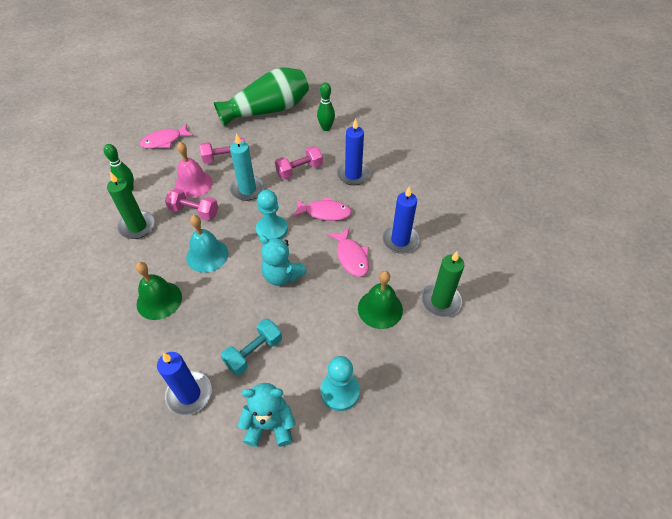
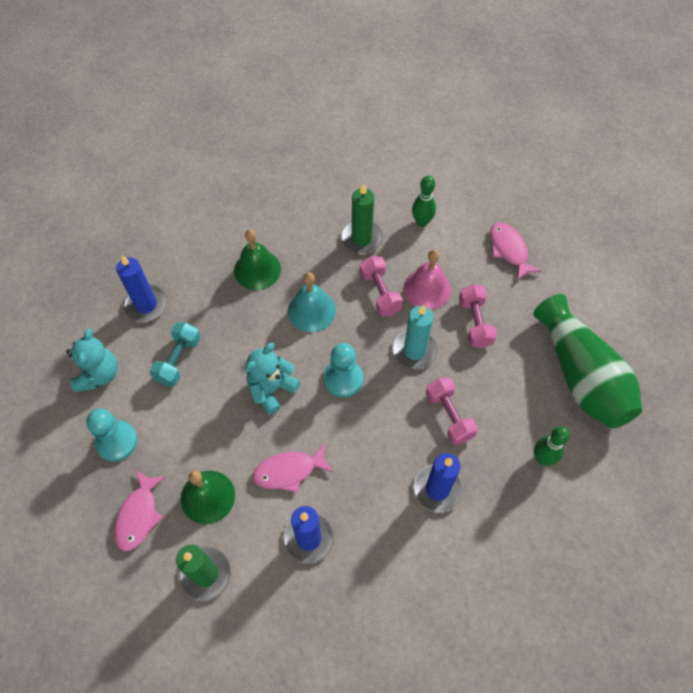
camera: 95 degrees right, 10 degrees up
(194, 212) = (380, 293): pink dumbbell -> pink dumbbell turned 45 degrees counterclockwise
(254, 352) = (178, 360): turquoise dumbbell -> turquoise dumbbell turned 60 degrees clockwise
(325, 212) = (367, 444): pink fish -> pink fish (138, 515)

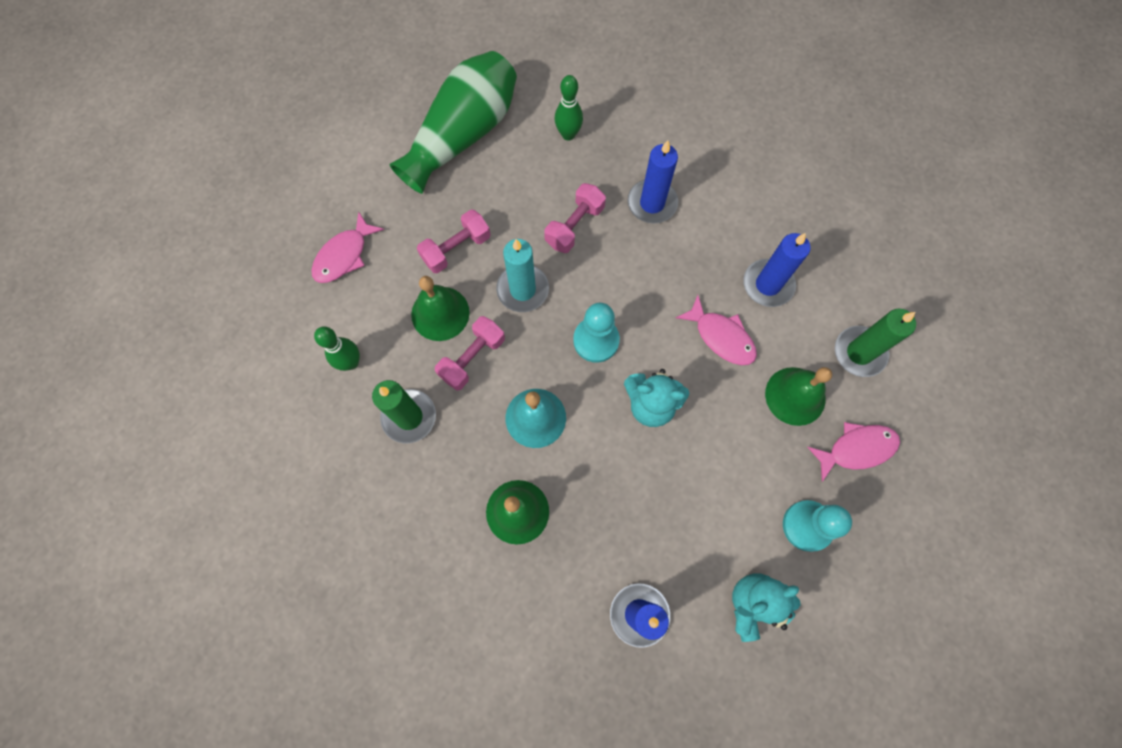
camera: 120 degrees left, 10 degrees up
(178, 360) = (681, 525): turquoise dumbbell -> none
(427, 289) = (440, 313): pink bell -> green bell

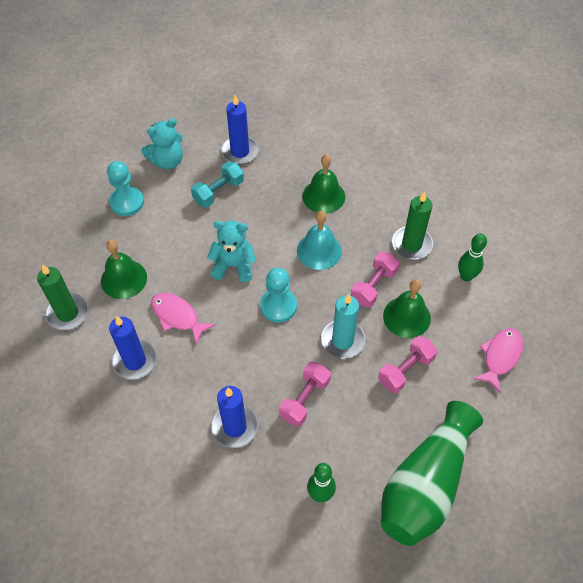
camera: 175 degrees right, 15 degrees down
(672, 534) = (218, 192): none -> turquoise dumbbell
(856, 449) = (83, 248): pink fish -> none

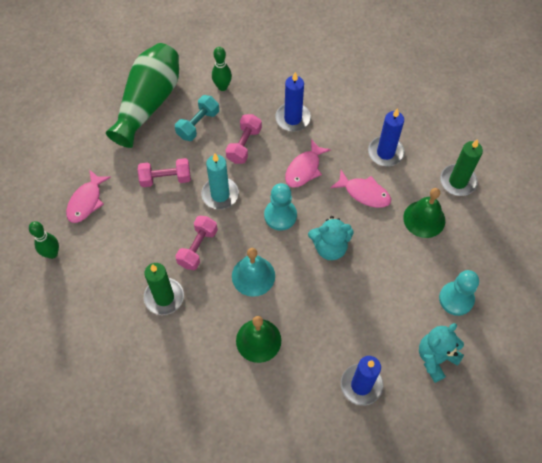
camera: 170 degrees right, 5 degrees up
(218, 192) = (368, 327): turquoise dumbbell -> turquoise dumbbell (198, 124)
(238, 356) = (304, 169): none -> pink fish
(405, 370) = (165, 178): pink dumbbell -> pink dumbbell turned 45 degrees clockwise
(406, 317) = (166, 223): green bell -> none
(466, 276) = (112, 271): green bowling pin -> green bowling pin (52, 253)

